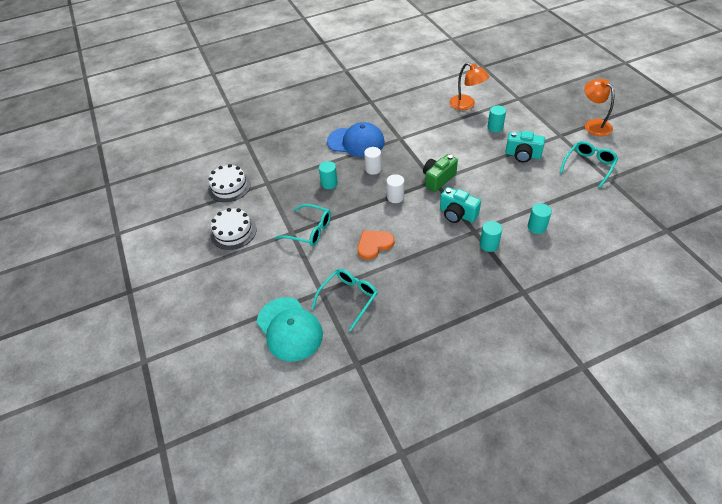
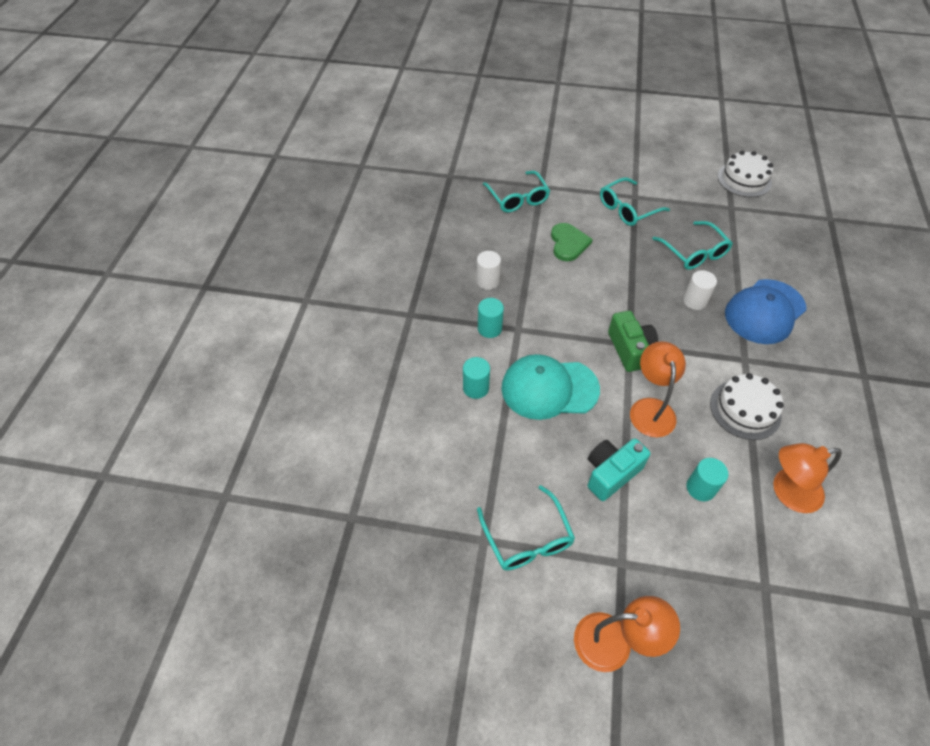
camera: 120 degrees right, 5 degrees up
(233, 232) = (667, 161): white cake -> white cake (745, 409)
(289, 329) = (518, 155): turquoise cap -> turquoise cap (549, 388)
(329, 183) = (694, 253): turquoise cylinder -> turquoise glasses
(374, 244) = (568, 243): orange heart -> green heart
(395, 197) = (627, 294): white cylinder -> white cylinder (487, 281)
(457, 214) = (556, 330): turquoise camera -> none
(469, 157) = (651, 408): none -> orange lamp

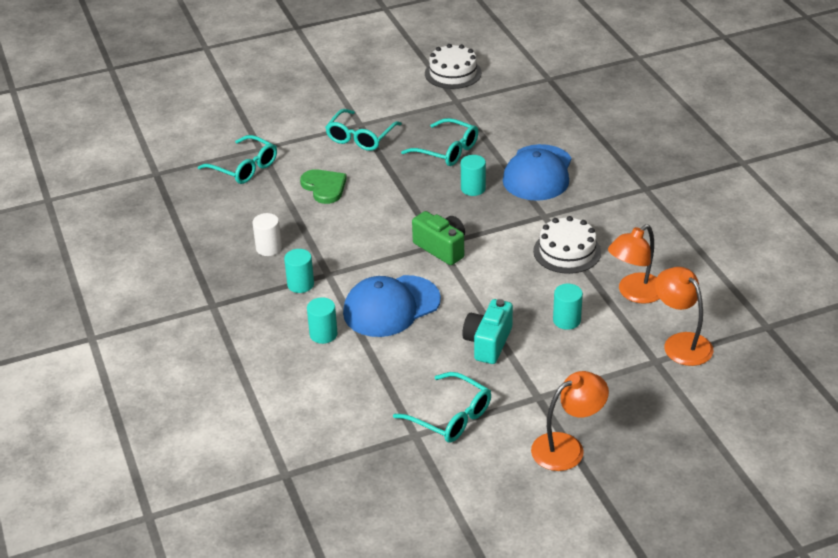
camera: 30 degrees left, 15 degrees down
(549, 388) = (391, 306): turquoise cap -> blue cap
(651, 408) = (489, 283): orange lamp -> orange lamp (681, 343)
(694, 301) = (473, 188): white cylinder -> turquoise cylinder

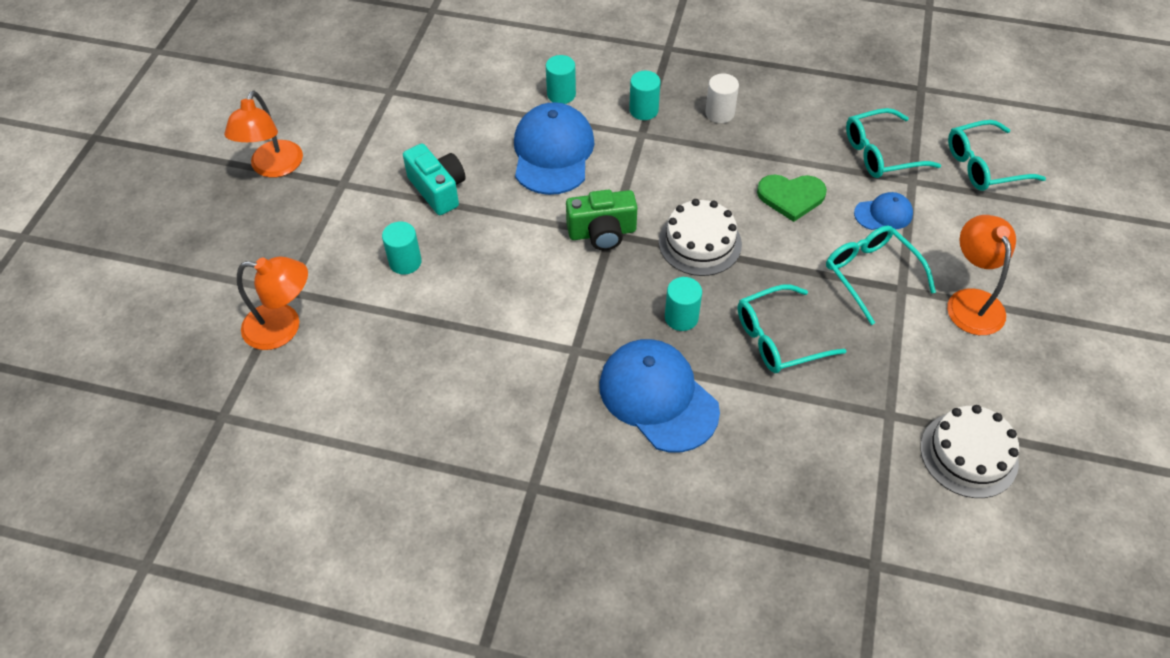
camera: 125 degrees right, 15 degrees up
(303, 149) = (883, 214): none -> blue cap
(451, 417) = (384, 120): turquoise glasses -> turquoise glasses (983, 165)
(567, 251) = (498, 329): white cake -> white cake (700, 243)
(634, 293) = (382, 341): orange lamp -> orange lamp (971, 301)

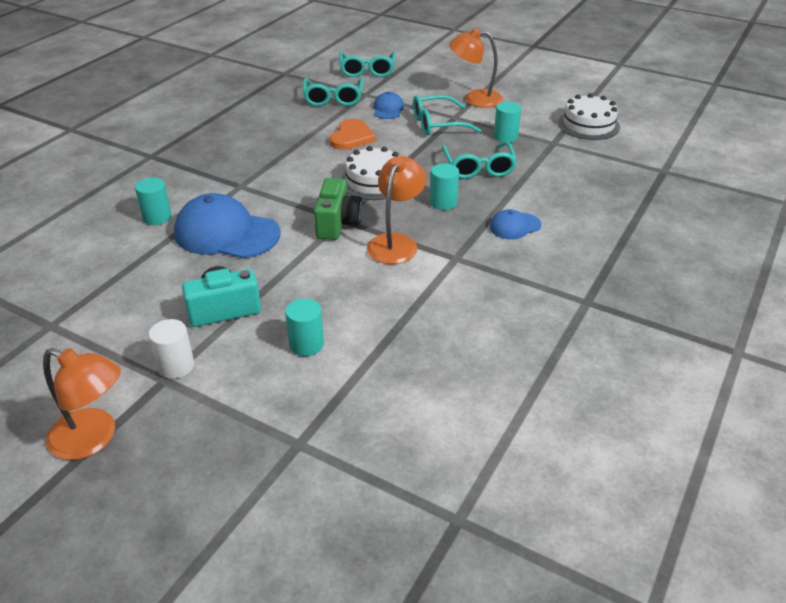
camera: 75 degrees left, 15 degrees down
(283, 327) = (350, 451): orange lamp -> orange lamp (396, 242)
(643, 110) = (213, 180): turquoise cylinder -> turquoise cylinder (505, 137)
(658, 397) = (515, 226): blue cap -> blue cap, size x0.50
(719, 113) = (246, 148): white cylinder -> white cylinder (176, 366)
(791, 197) = (352, 137): green heart -> orange heart

